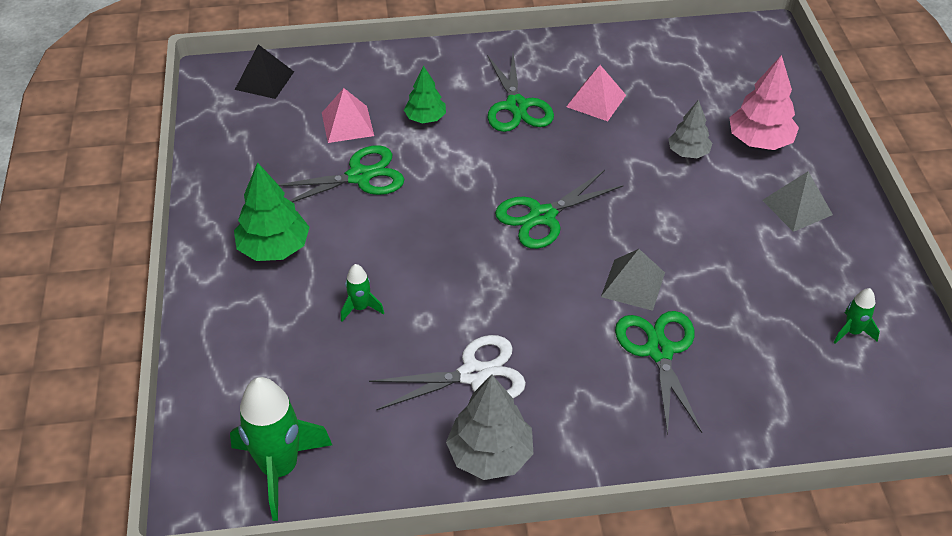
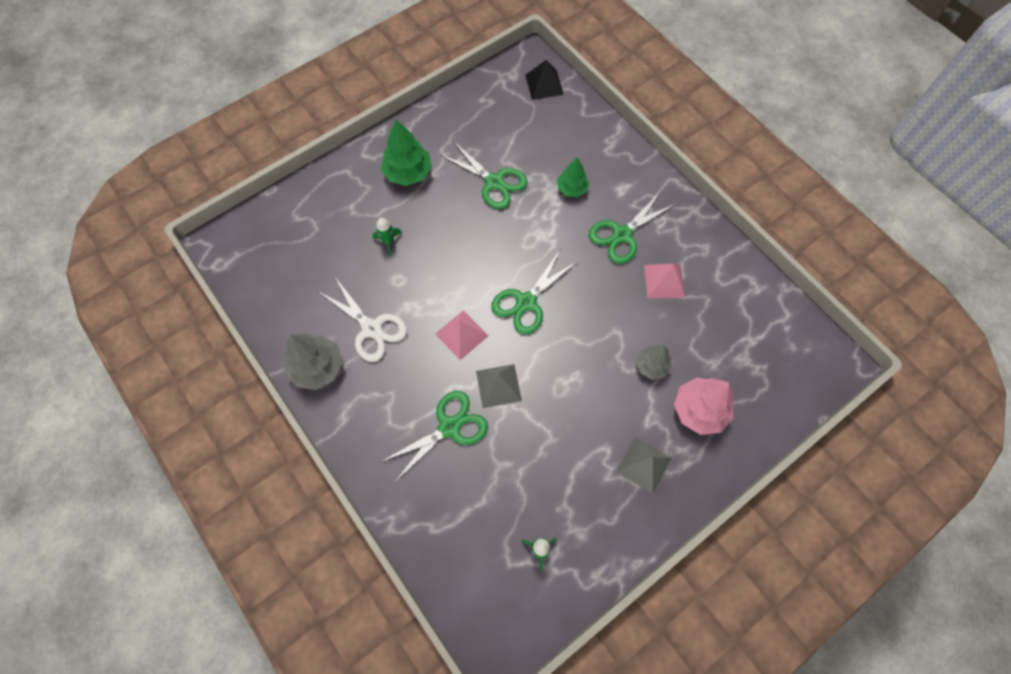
camera: 60 degrees right, 20 degrees up
(280, 469) = (256, 267): green rocket -> none
(347, 124) = (536, 150): pink pyramid -> pink pyramid (461, 334)
(542, 216) = (526, 302): green scissors -> green scissors turned 75 degrees counterclockwise

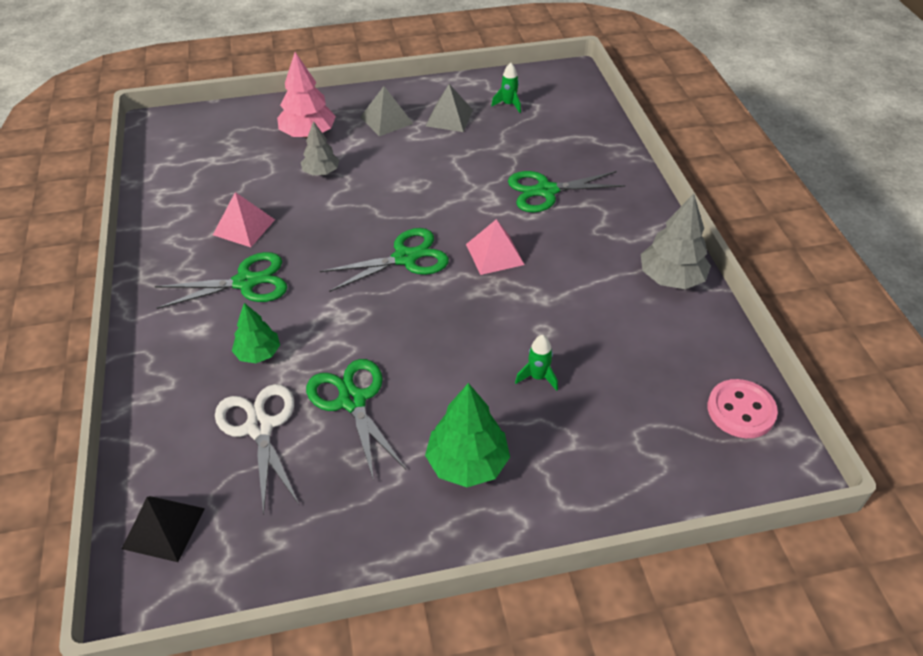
camera: 155 degrees left, 20 degrees down
(251, 269) = (741, 410): none -> pink button
(371, 328) = (596, 292): white scissors -> white scissors (259, 427)
(498, 385) = (480, 204): grey pyramid -> grey pyramid (449, 118)

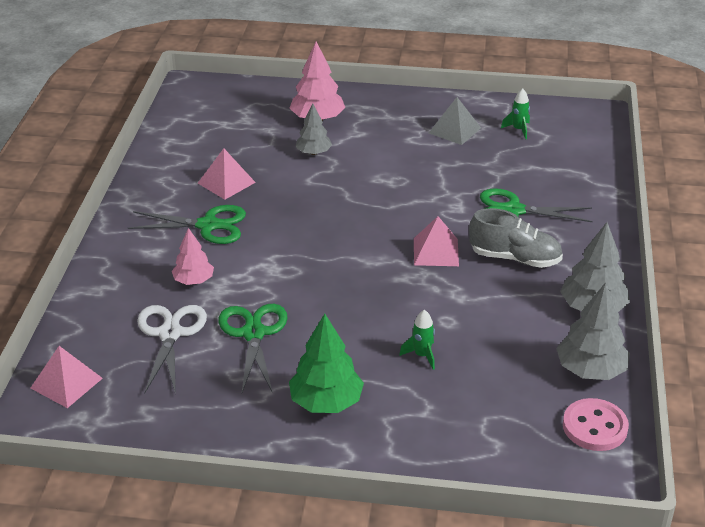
camera: 20 degrees right, 10 degrees down
(163, 528) = (66, 383): black pyramid -> pink pyramid
(258, 353) = (194, 281): green tree -> pink tree
(386, 120) = (394, 121): grey pyramid -> none
(405, 258) = (353, 237): green scissors -> none
(573, 242) = (515, 258): none -> grey shoe
(704, 347) = (590, 370): none -> grey tree

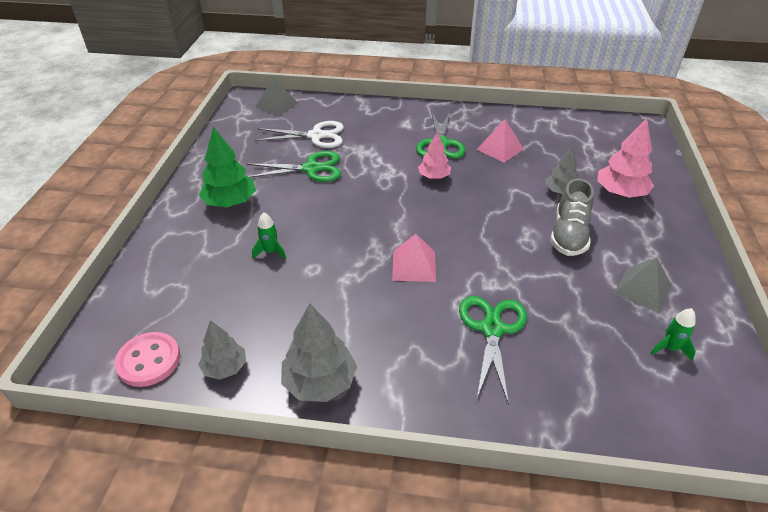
camera: 90 degrees right, 5 degrees up
(66, 383) = (277, 105): pink pyramid -> grey pyramid
(194, 281) = (373, 141): pink tree -> pink tree (434, 177)
(515, 258) = (406, 323): grey shoe -> grey shoe (569, 235)
(590, 370) = (225, 367): grey tree -> grey tree, size x0.63

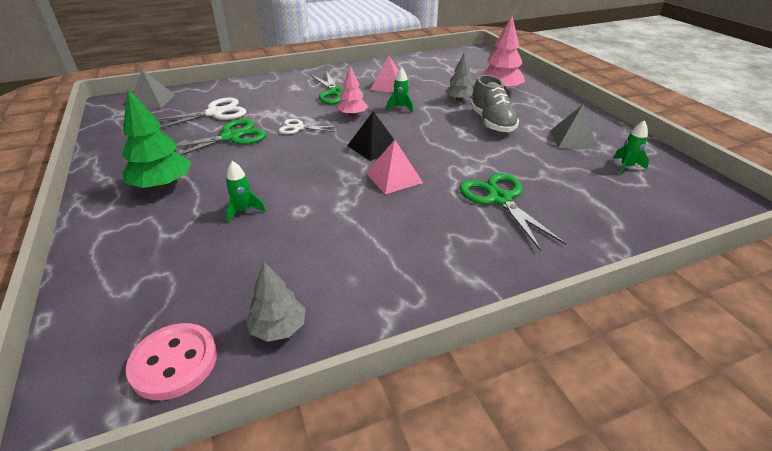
camera: 30 degrees left, 5 degrees down
(320, 382) = (392, 297): grey tree -> none
(373, 177) = (298, 128): none -> white scissors
(423, 223) = (373, 147): none -> black pyramid
(488, 183) = (400, 108): none -> green rocket

